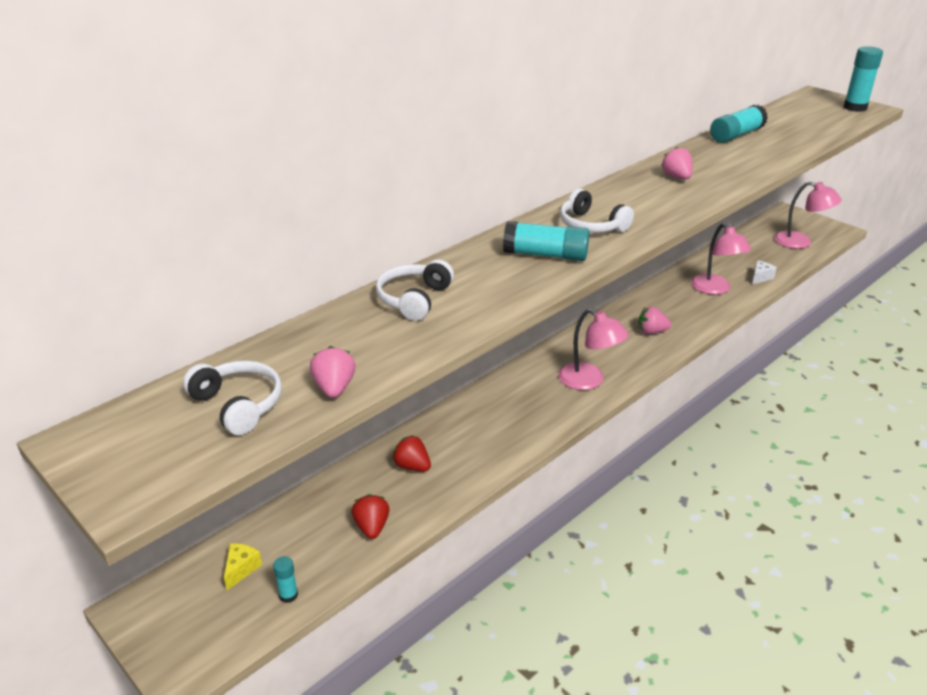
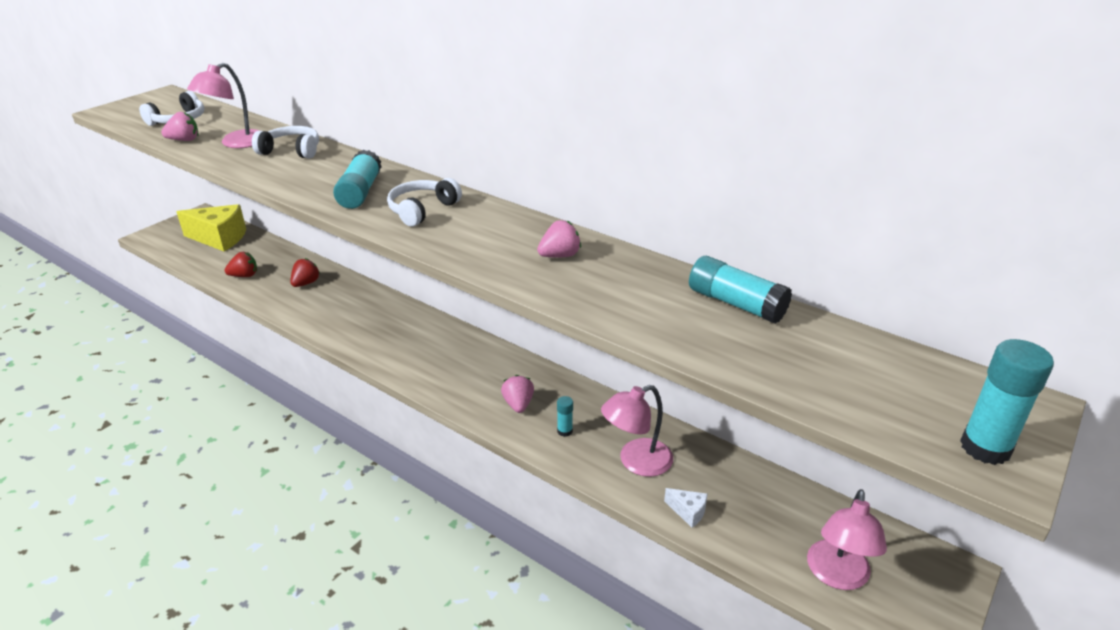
camera: 80 degrees right, 0 degrees up
(241, 569) = (220, 238): yellow cheese -> yellow cheese, size x2.27
(288, 595) = (192, 256): turquoise glue stick -> turquoise glue stick (564, 431)
(589, 381) = (420, 363): pink lamp -> pink lamp (236, 143)

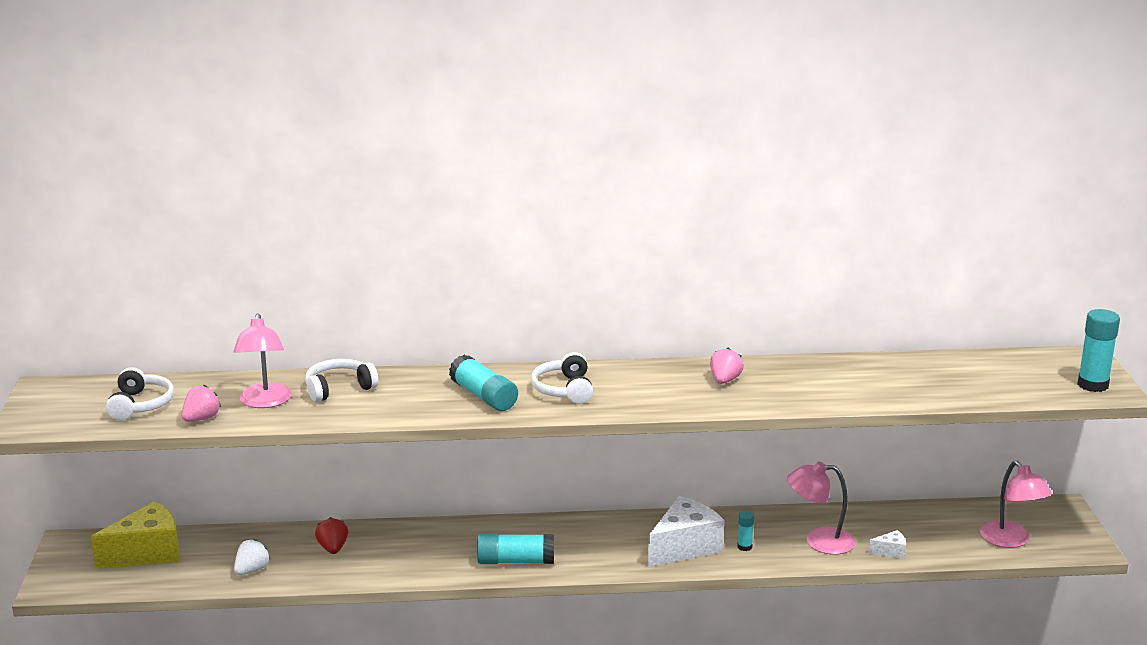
camera: 40 degrees left, 10 degrees down
(244, 275) = (252, 570): red strawberry -> white strawberry
(518, 404) = (684, 547): pink strawberry -> white cheese
(636, 462) = (819, 541): pink lamp -> pink lamp turned 75 degrees clockwise
(736, 304) = (878, 365): turquoise glue stick -> turquoise glue stick (515, 561)

